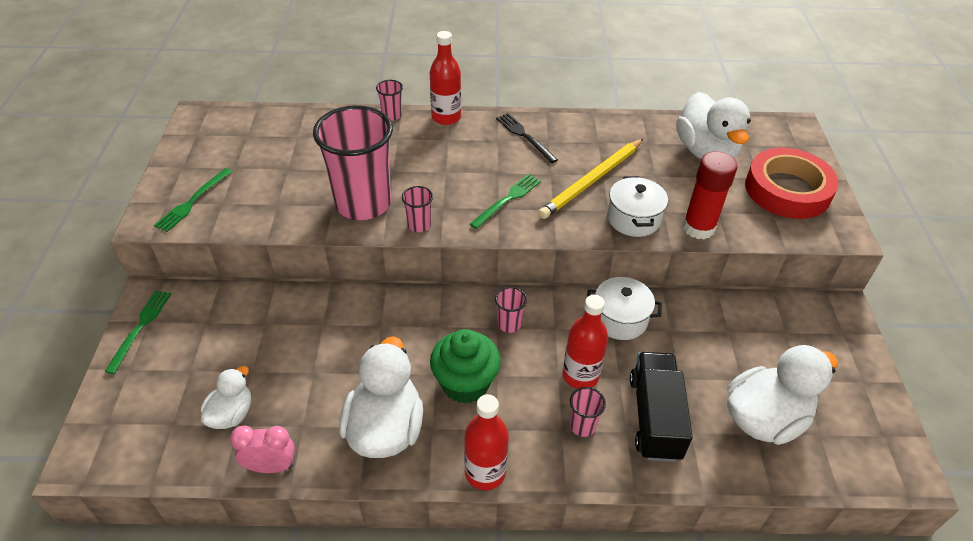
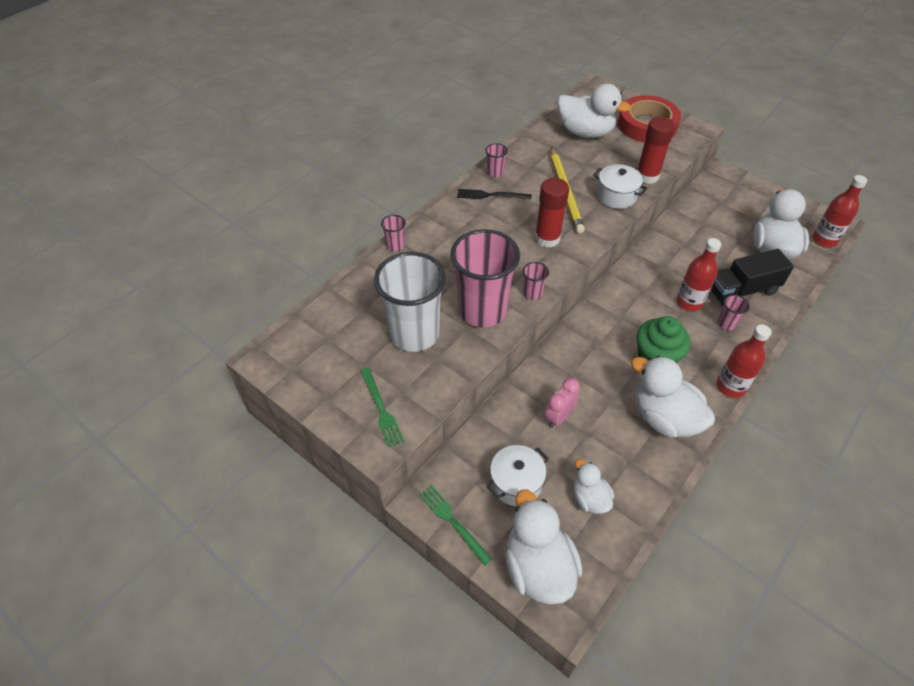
camera: 50 degrees left, 5 degrees up
(125, 412) = (538, 567): none -> white duck
(271, 466) = (653, 495): pink clock -> pink clock (558, 417)
(295, 177) = (414, 334): none -> white cup
(446, 117) = (429, 220): red bottle -> red bottle (824, 240)
(507, 200) = (547, 238): green fork -> red glue stick
(509, 324) = (623, 310): pink cup -> pink cup (495, 173)
(620, 319) = (659, 259): white pot -> white pot (516, 483)
(654, 417) = (741, 290): black truck -> black truck turned 60 degrees counterclockwise

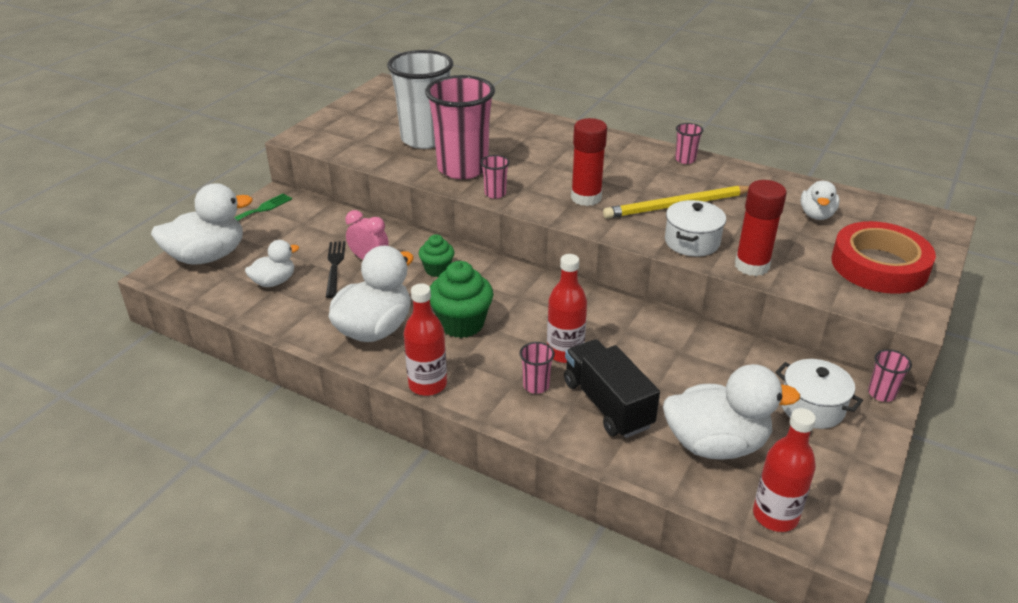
camera: 80 degrees right, 15 degrees down
(381, 409) = (338, 134): green fork -> none
(395, 245) = (538, 119): pink cup -> pink cup (881, 393)
(491, 195) = (643, 160): black fork -> black fork (335, 266)
(516, 483) = (293, 240): white pot -> white pot (812, 407)
(579, 367) = (437, 270): none -> green cupcake
(585, 132) = (816, 215): white duck -> white duck, size x0.56

